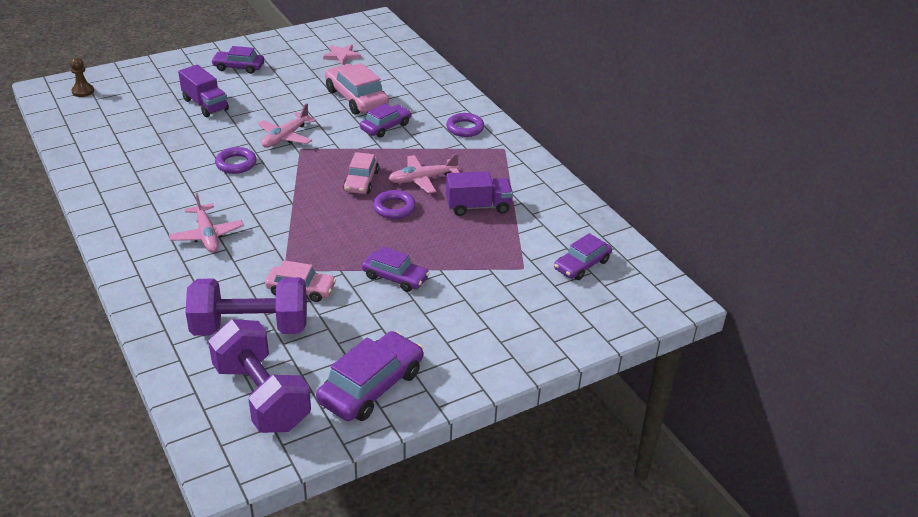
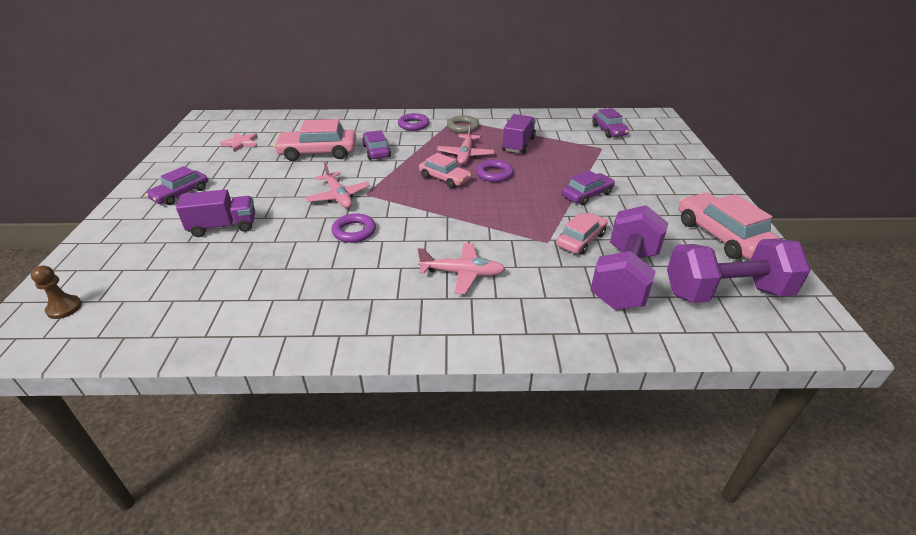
camera: 60 degrees left, 0 degrees up
(371, 387) = (721, 236): purple car -> pink car
(488, 159) = (463, 127): none -> grey ring

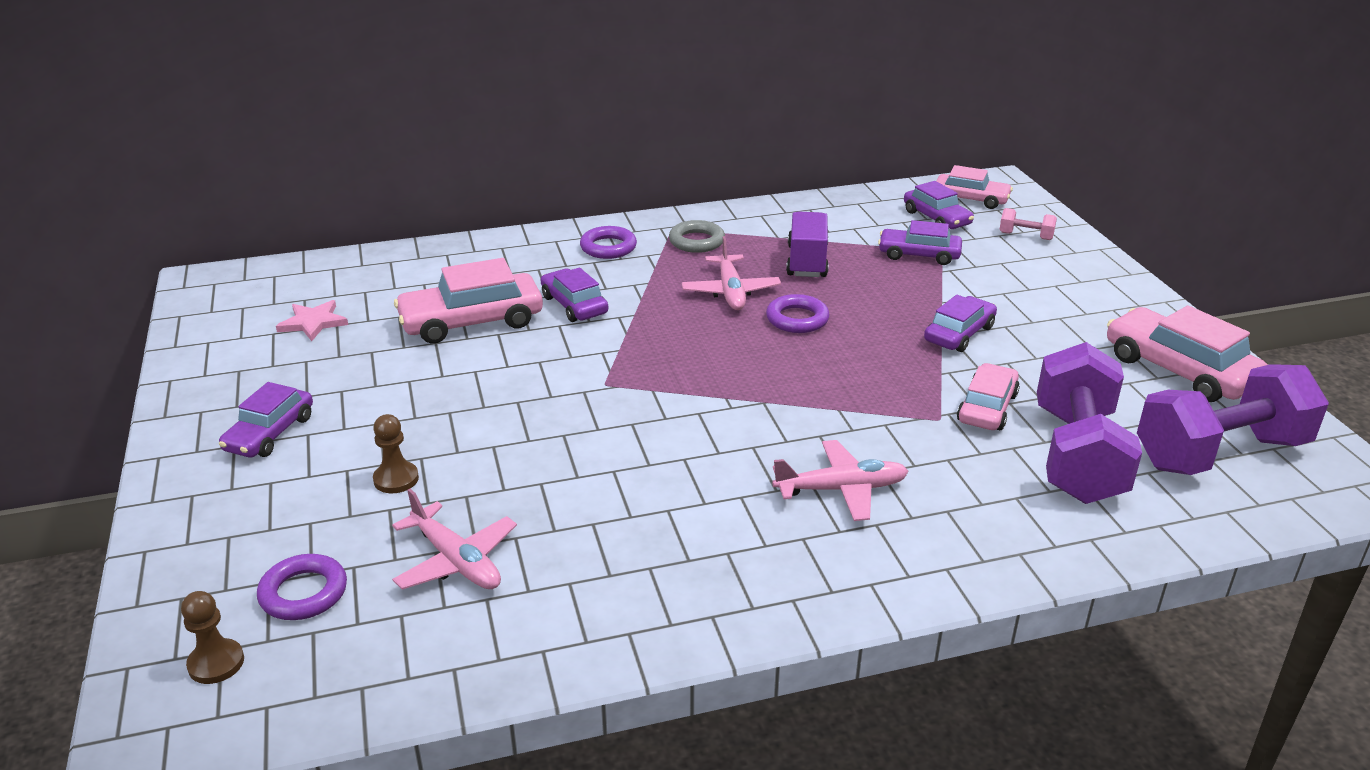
camera: 15 degrees left, 5 degrees down
(223, 227) = (396, 479): purple truck -> brown pawn
(338, 196) = (562, 396): pink plane -> pink plane (456, 561)
(354, 231) = (628, 451): purple ring -> purple ring (303, 593)
(444, 178) = (720, 338): pink car -> pink car (970, 199)
(587, 148) = (919, 255): none -> purple car
(658, 146) = (1025, 236): none -> pink dumbbell

